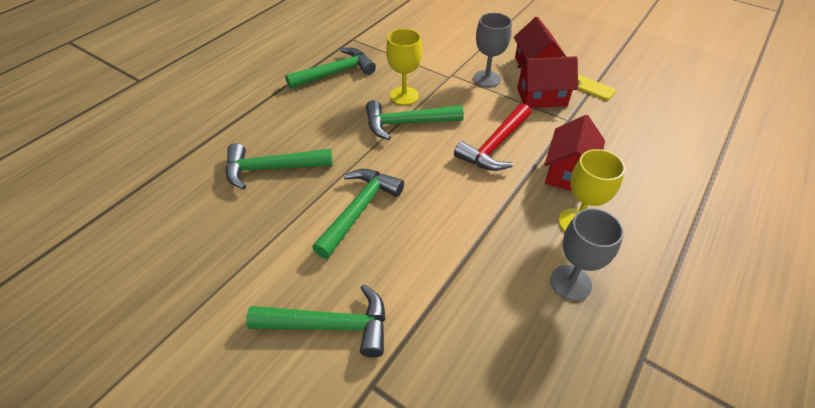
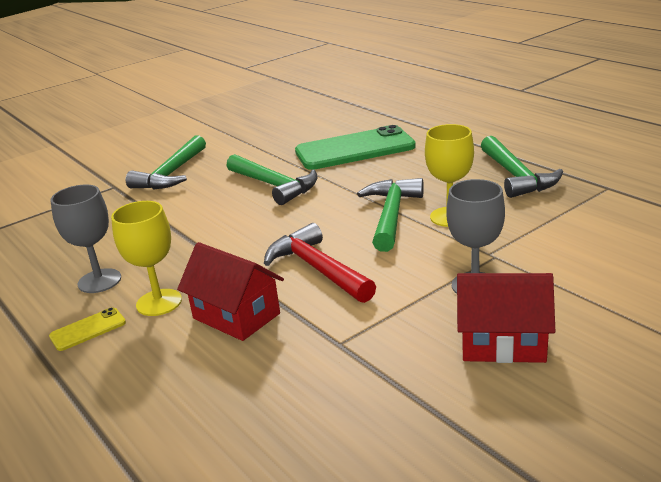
camera: 110 degrees right, 20 degrees down
(272, 169) = (354, 149): green hammer -> green phone
(541, 97) = (408, 330): red house -> none
(592, 88) = (415, 397): yellow phone -> yellow phone (88, 329)

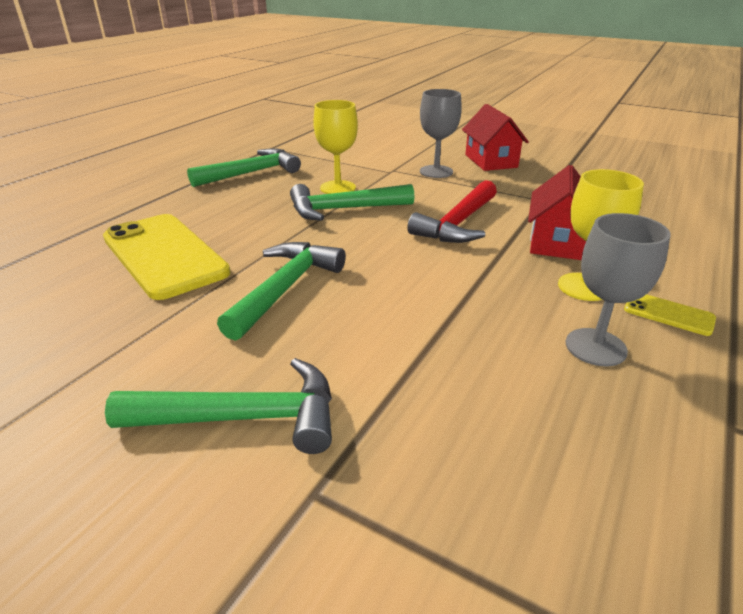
camera: 115 degrees left, 5 degrees up
(354, 149) = (164, 255): green phone -> yellow phone

